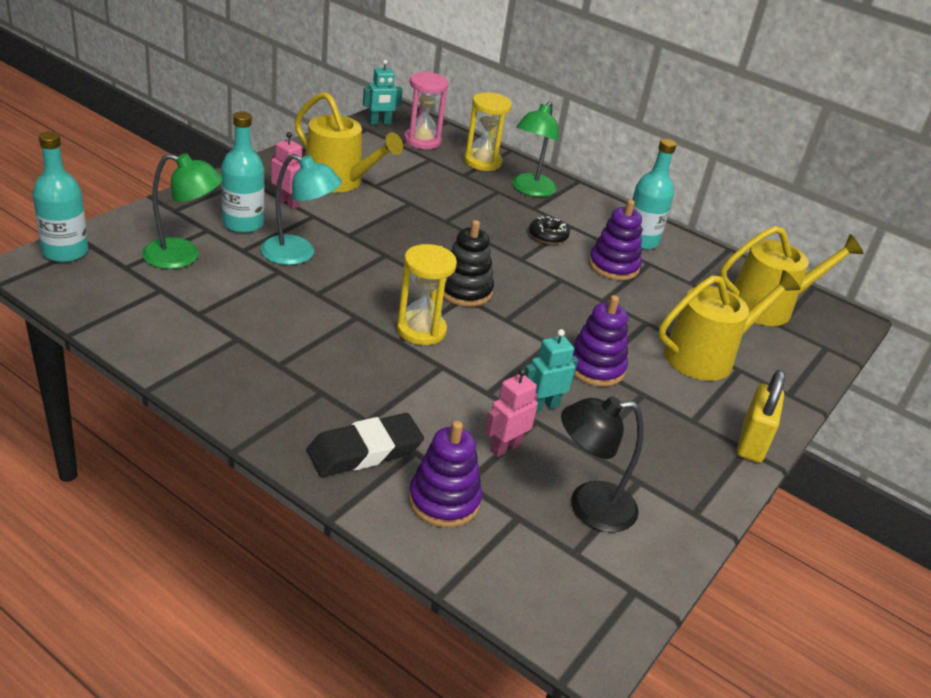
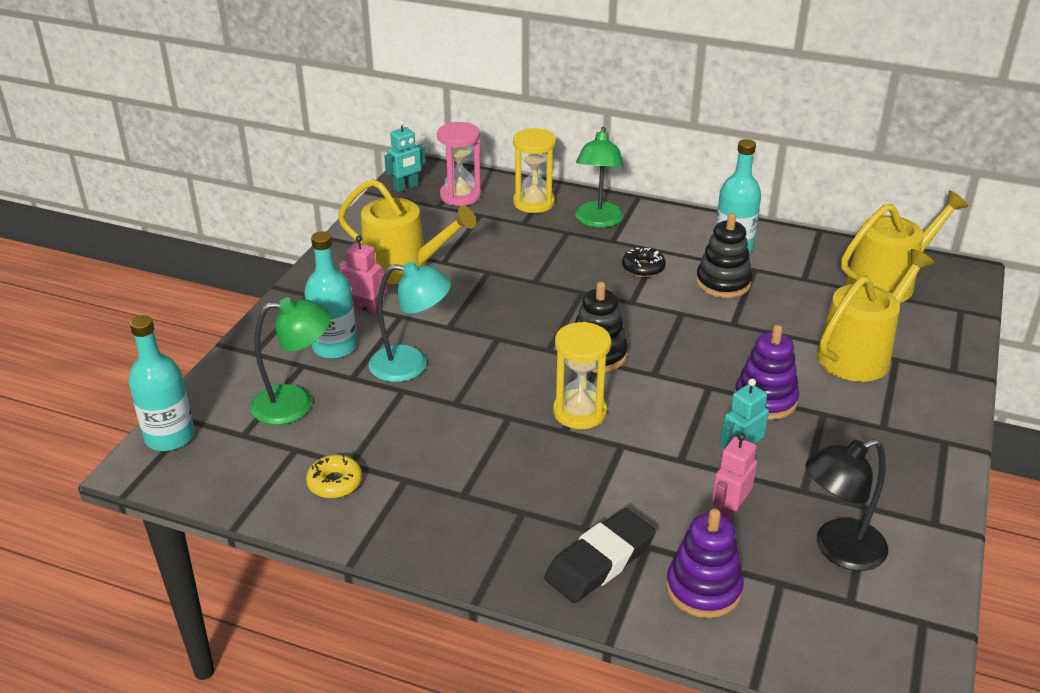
camera: 10 degrees left, 0 degrees up
(176, 324) = (335, 483): none -> yellow donut
(613, 266) = (723, 282): purple stacking toy -> black stacking toy
(752, 443) = (947, 433): yellow padlock -> none

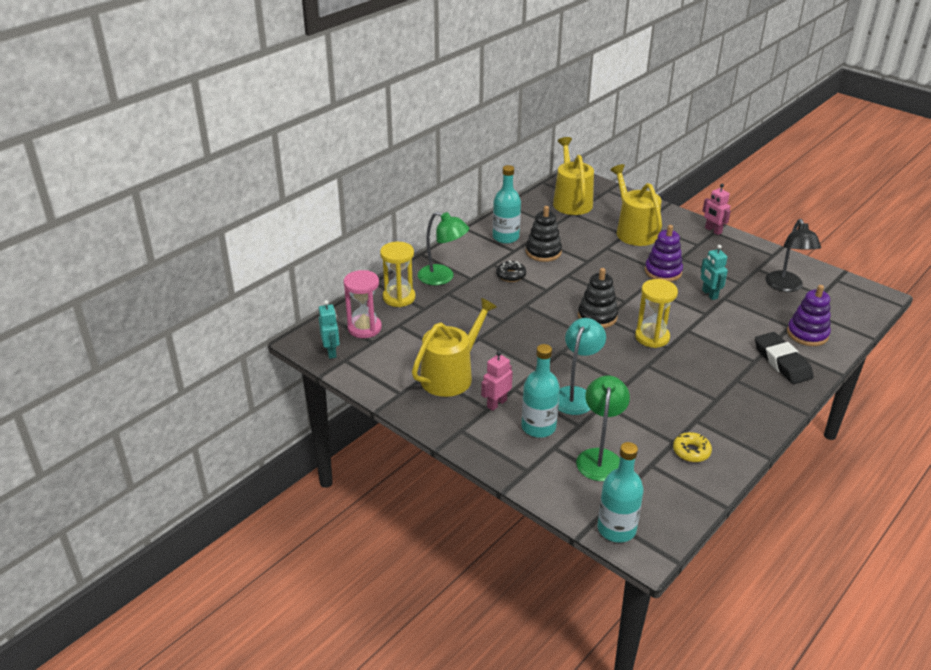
camera: 70 degrees left, 0 degrees up
(728, 513) = (753, 310): pink robot -> pink robot (713, 230)

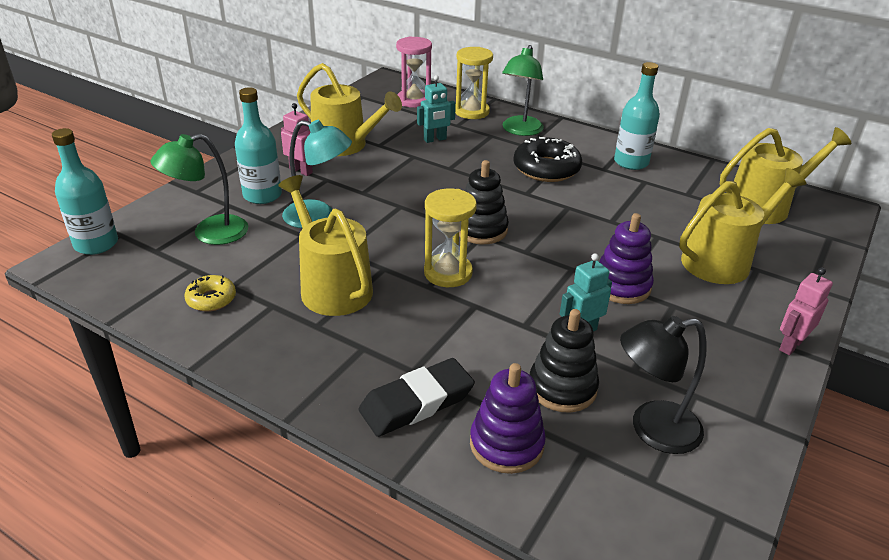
camera: 80 degrees right, 0 degrees up
(331, 352) = (373, 90): turquoise robot -> turquoise robot (435, 139)
(511, 275) = (546, 169): black donut -> black donut, size x1.79
(543, 252) = (613, 188): black stacking toy -> black stacking toy (562, 387)
(600, 457) = (209, 233): green lamp -> green lamp turned 150 degrees clockwise
(671, 391) = (332, 287): none -> yellow watering can

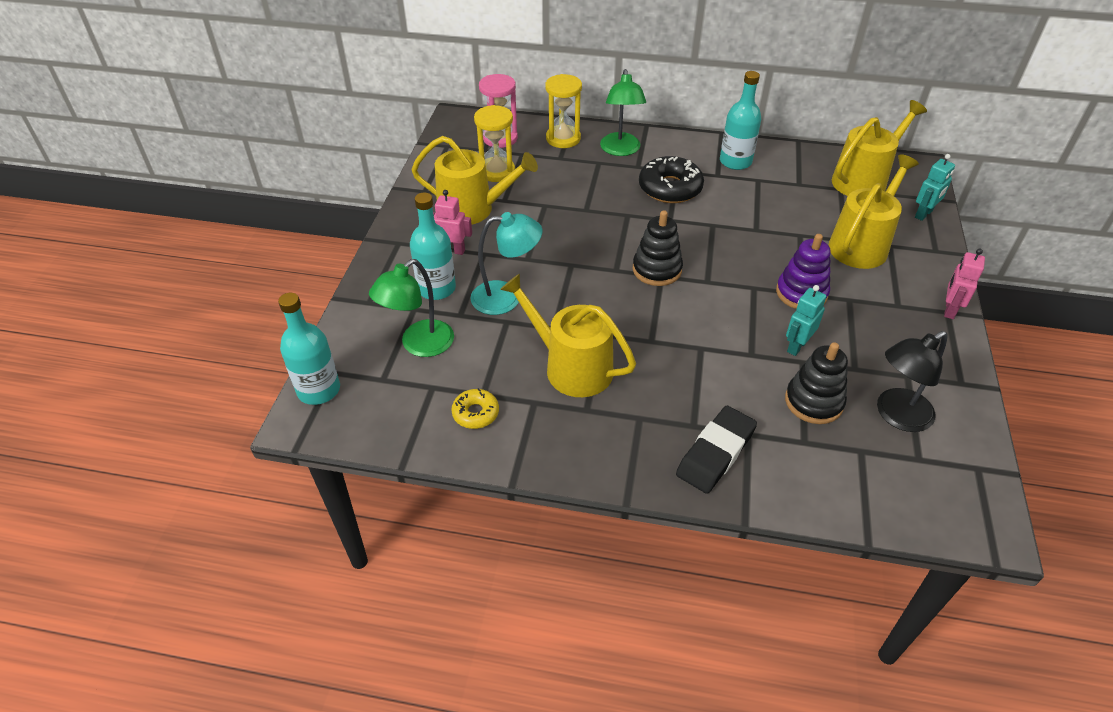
camera: 20 degrees left, 10 degrees up
(435, 139) = (551, 180): turquoise robot -> turquoise robot (924, 214)
(448, 273) = (658, 322): yellow hourglass -> yellow hourglass (497, 171)
(506, 444) = (804, 465): purple stacking toy -> none

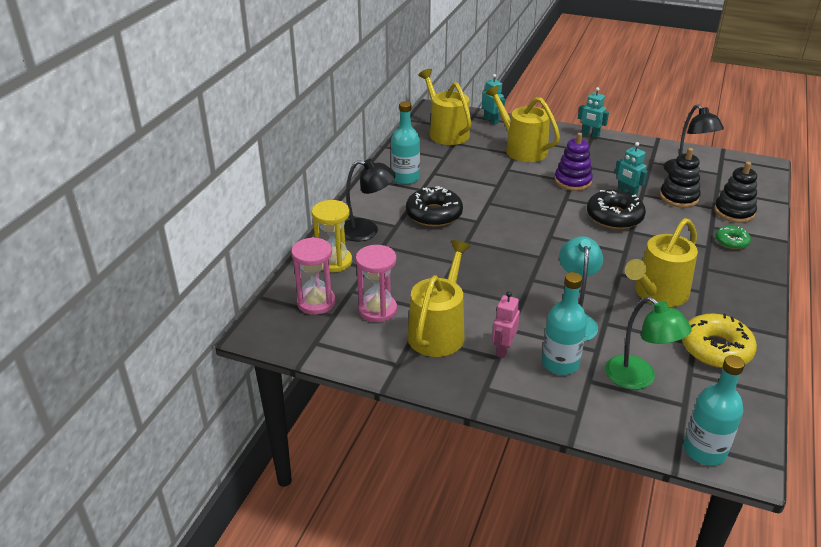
camera: 80 degrees left, 10 degrees down
(475, 413) = (716, 349): yellow donut -> yellow donut, size x1.79
(497, 171) = (377, 310): yellow hourglass -> pink hourglass
(620, 150) = (367, 231): green lamp -> black lamp
(657, 269) = (542, 237): black stacking toy -> black stacking toy (734, 212)
(716, 453) = (731, 242): black eraser -> green donut
(729, 332) = (614, 217): none -> black donut
(949, 310) = (590, 135): pink robot -> turquoise robot

